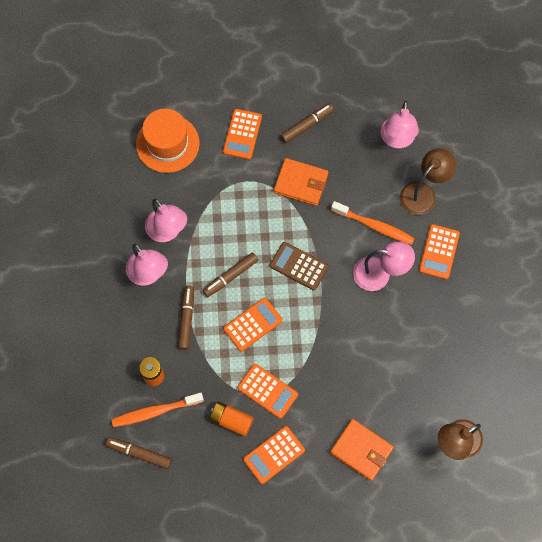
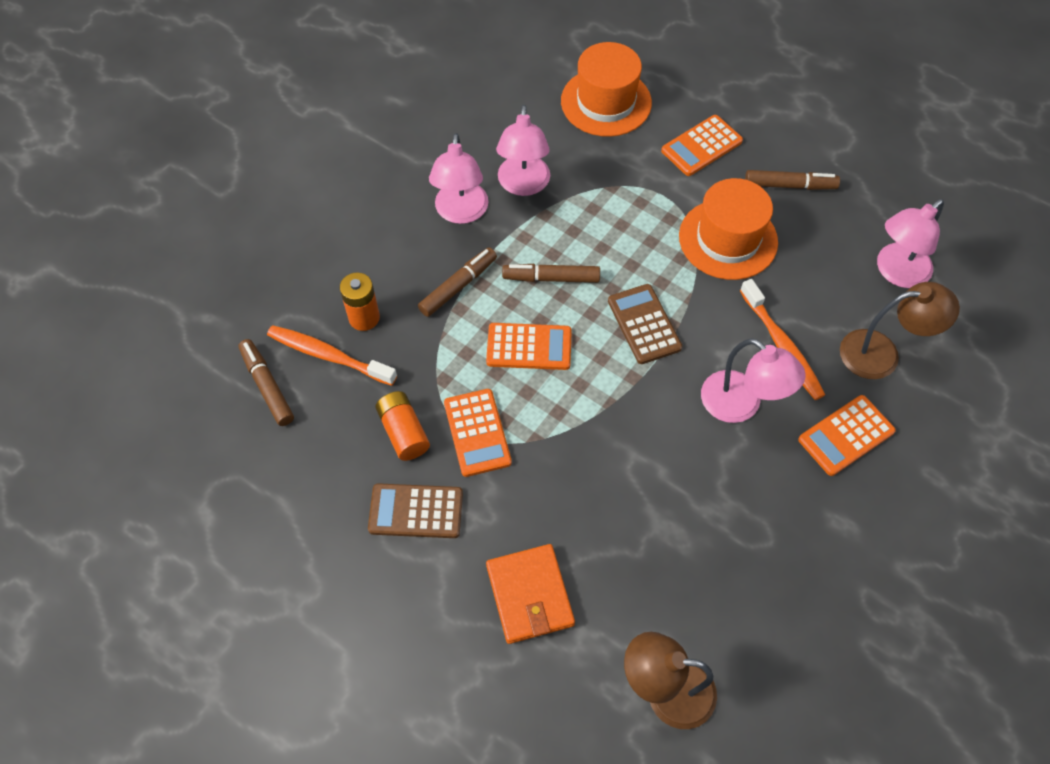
camera: 40 degrees right, 10 degrees down
(274, 455) = (416, 511): orange calculator -> brown calculator
(301, 183) = (728, 239): orange wallet -> orange hat

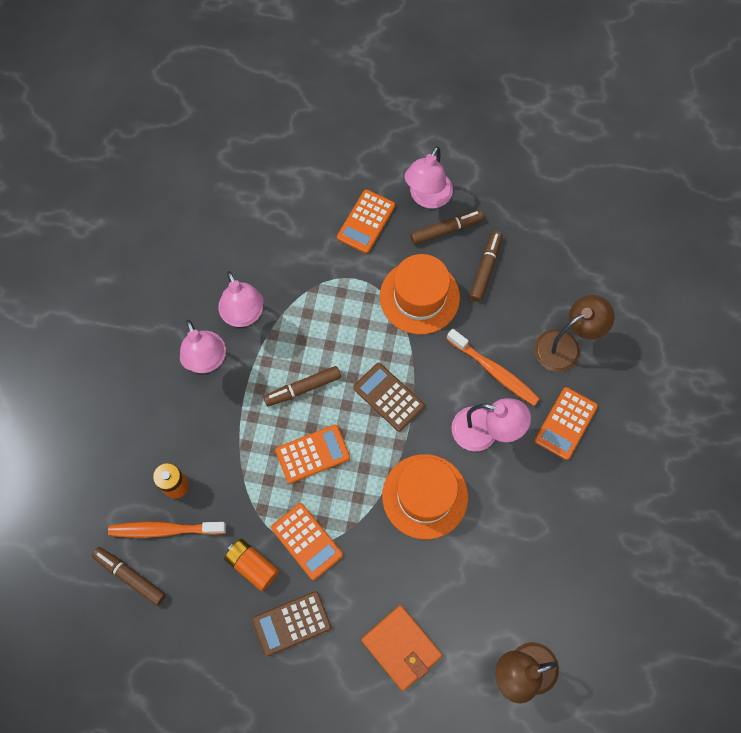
camera: 25 degrees left, 10 degrees up
(458, 286) = (235, 426): brown marker -> brown marker (485, 269)
(606, 102) = (275, 211): orange hat -> orange hat (425, 496)
(896, 272) = (550, 273): pink lamp -> pink lamp (427, 198)

